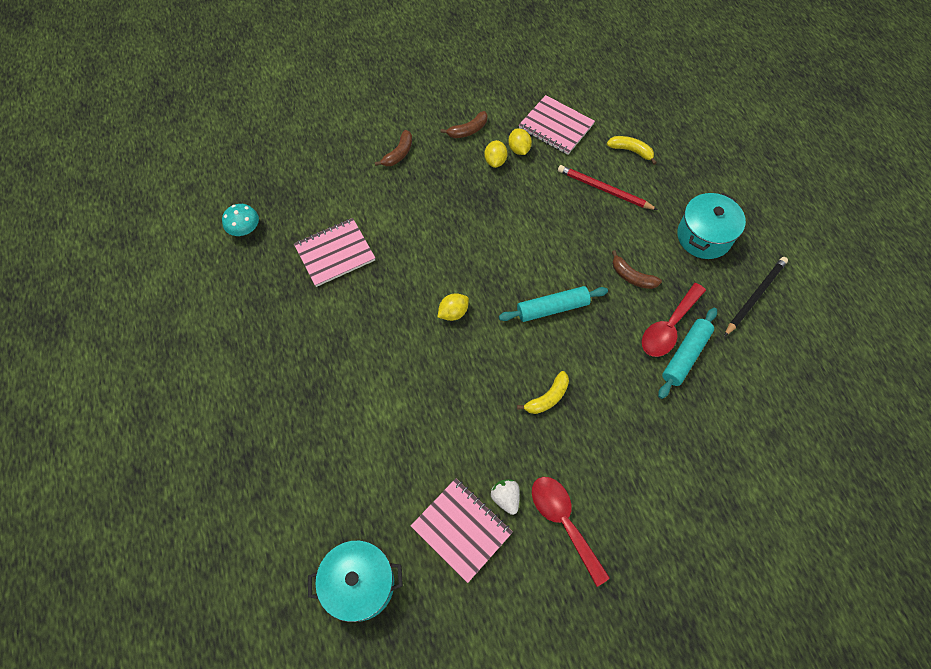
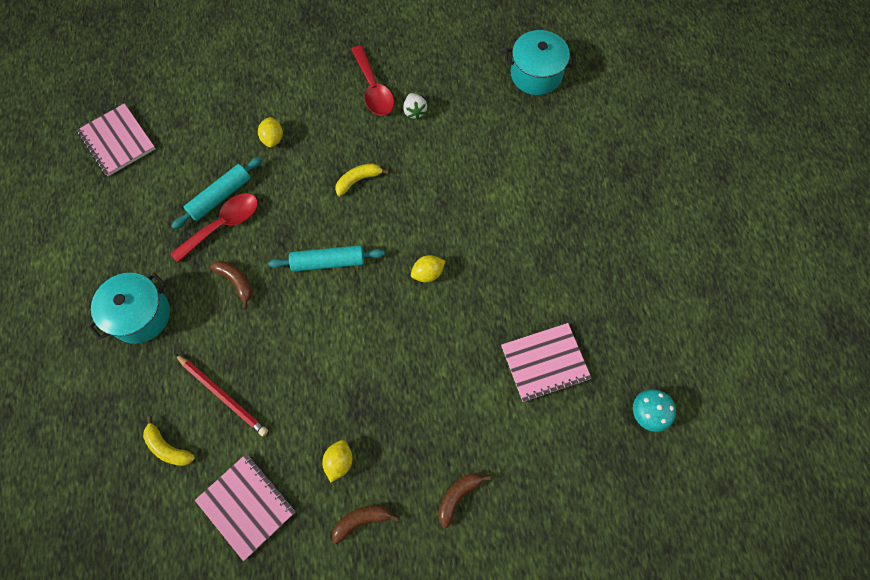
camera: 170 degrees left, 5 degrees up
(461, 529) = (454, 96): pink notebook -> pink notebook (117, 141)
(519, 149) = (305, 475): yellow lemon -> yellow lemon (273, 139)
(755, 296) = (125, 241): black pencil -> none

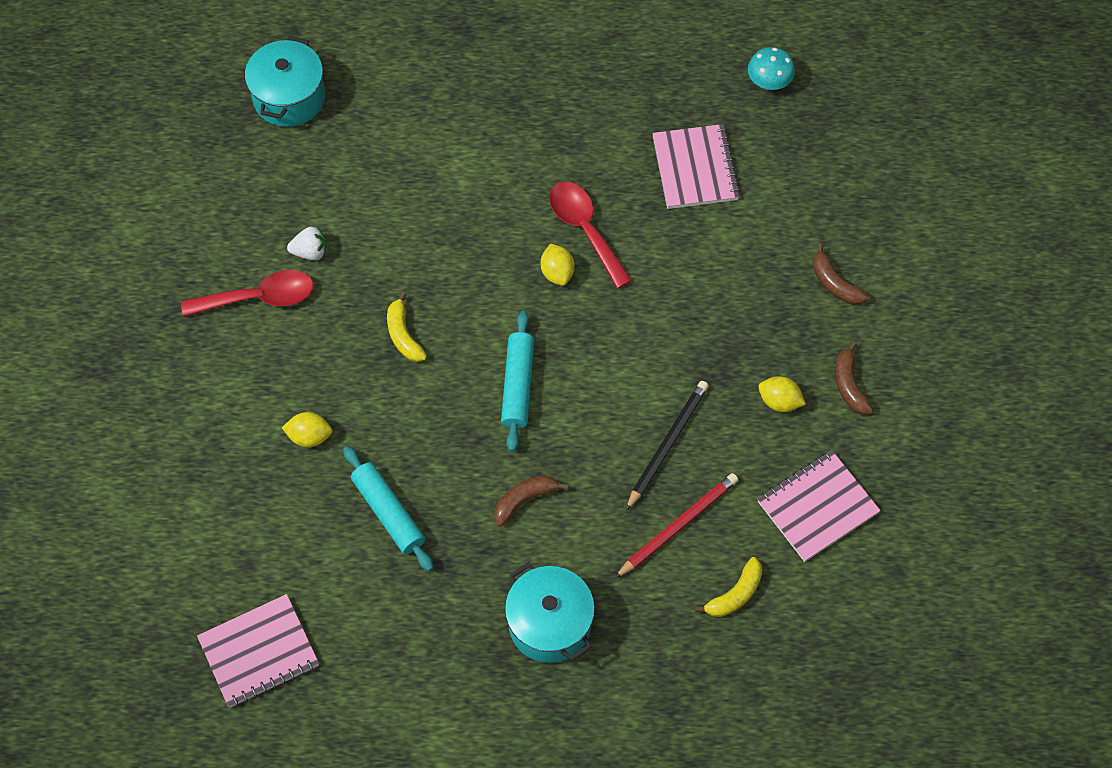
camera: 80 degrees left, 5 degrees down
(223, 225) = (435, 511): red spoon -> red spoon (585, 230)
(291, 377) = (667, 444): none -> black pencil

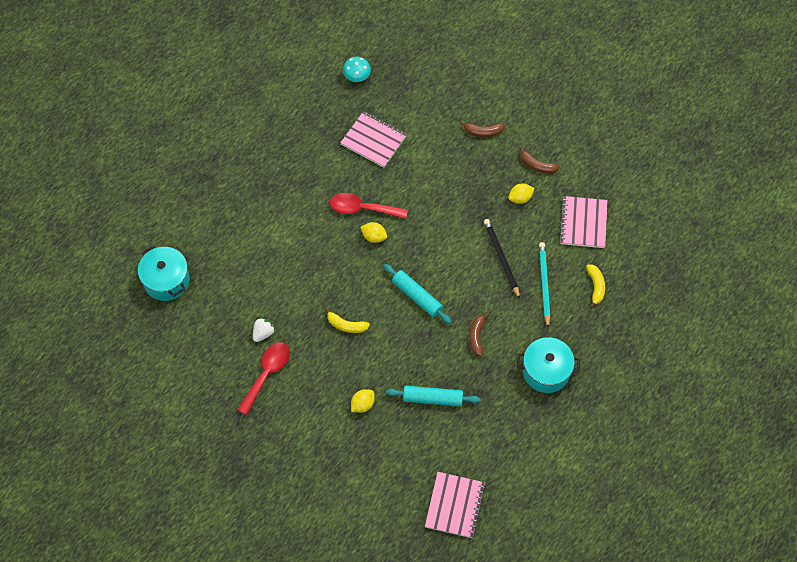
camera: 50 degrees left, 0 degrees up
(678, 526) = (544, 284): red pencil -> turquoise pencil

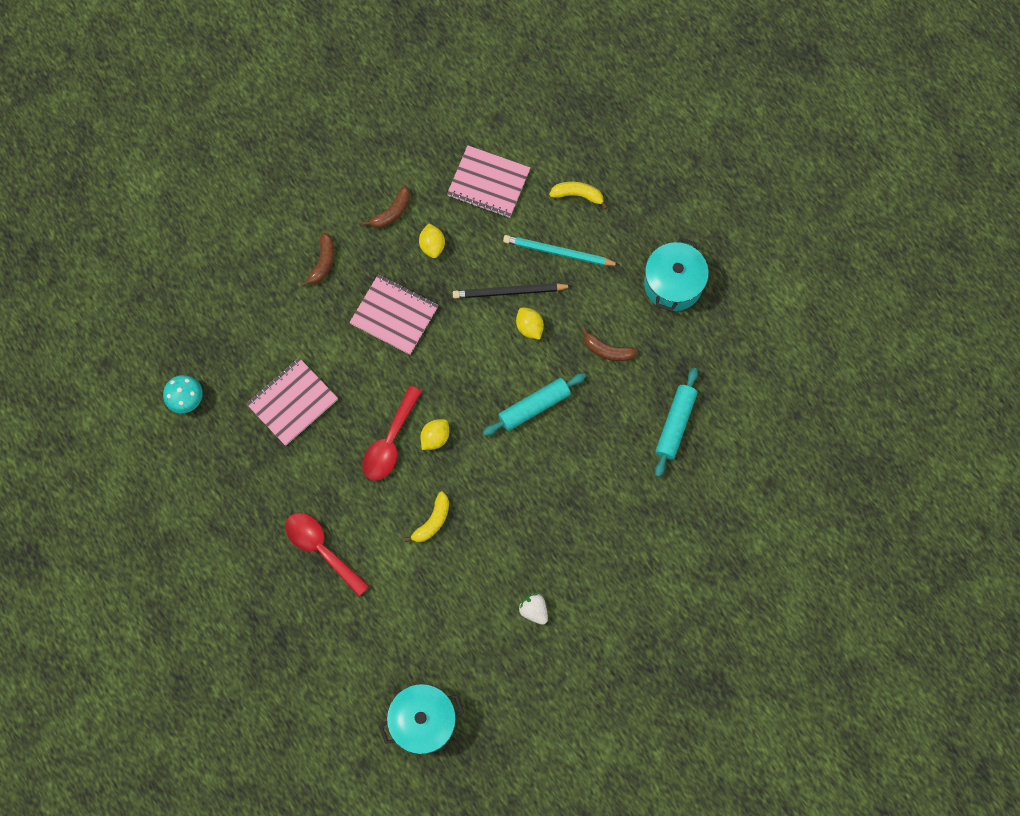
camera: 75 degrees left, 10 degrees up
(267, 374) = (592, 618): red spoon -> red spoon (322, 549)
(346, 325) = (550, 503): yellow banana -> yellow banana (432, 521)
(362, 404) = (662, 509): yellow lemon -> yellow lemon (529, 327)
(455, 505) = (816, 435): pink notebook -> pink notebook (394, 315)

